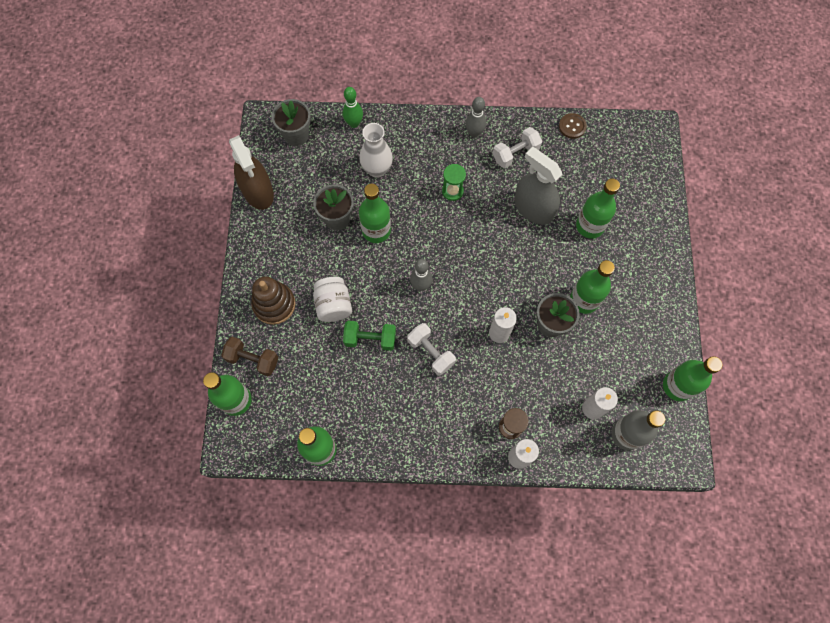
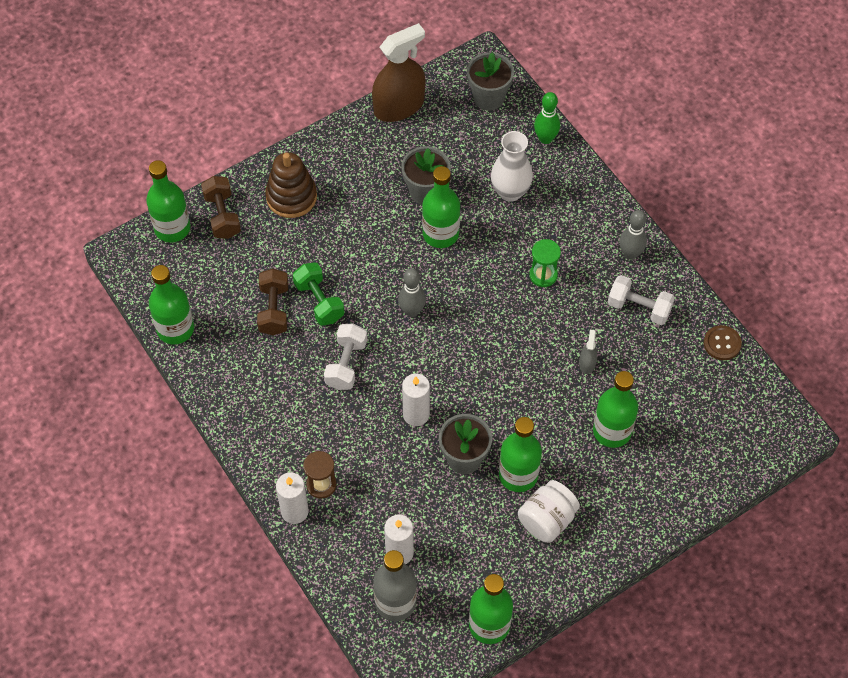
camera: 55 degrees right, 10 degrees down
(258, 191) = (399, 106): brown spray bottle -> brown spray bottle turned 150 degrees counterclockwise
(333, 305) = (330, 247): white jar -> white jar (547, 520)
(354, 372) = (274, 309): none -> brown dumbbell
(533, 208) = (587, 363): grey spray bottle -> grey spray bottle, size x0.42

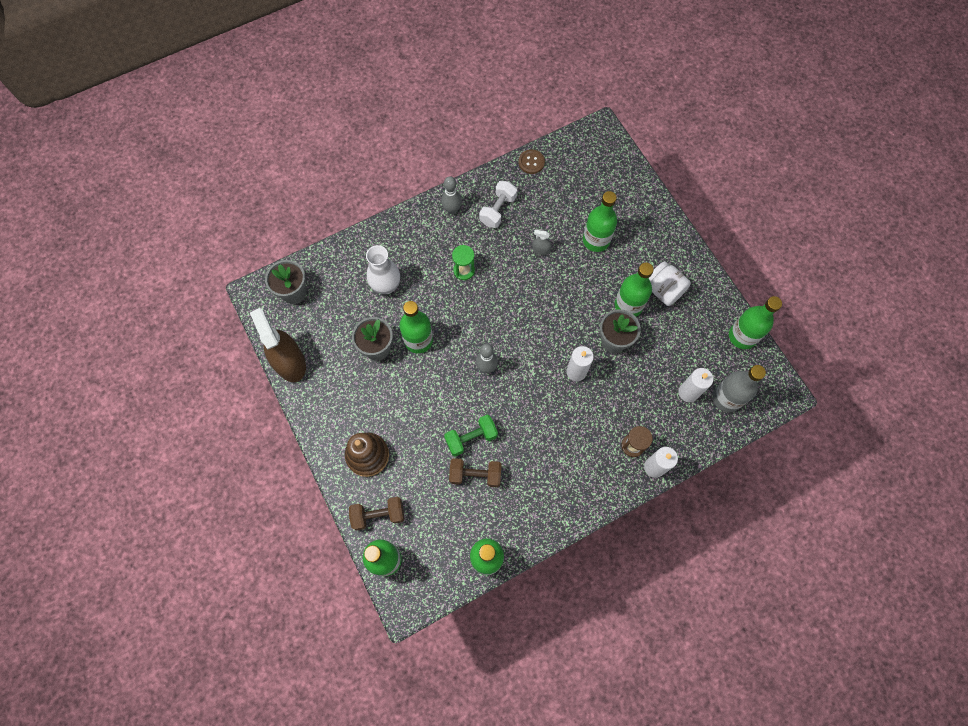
camera: 85 degrees left, 10 degrees up
(346, 364) = (529, 420): white dumbbell -> none
(545, 138) = (340, 255): green bowling pin -> none

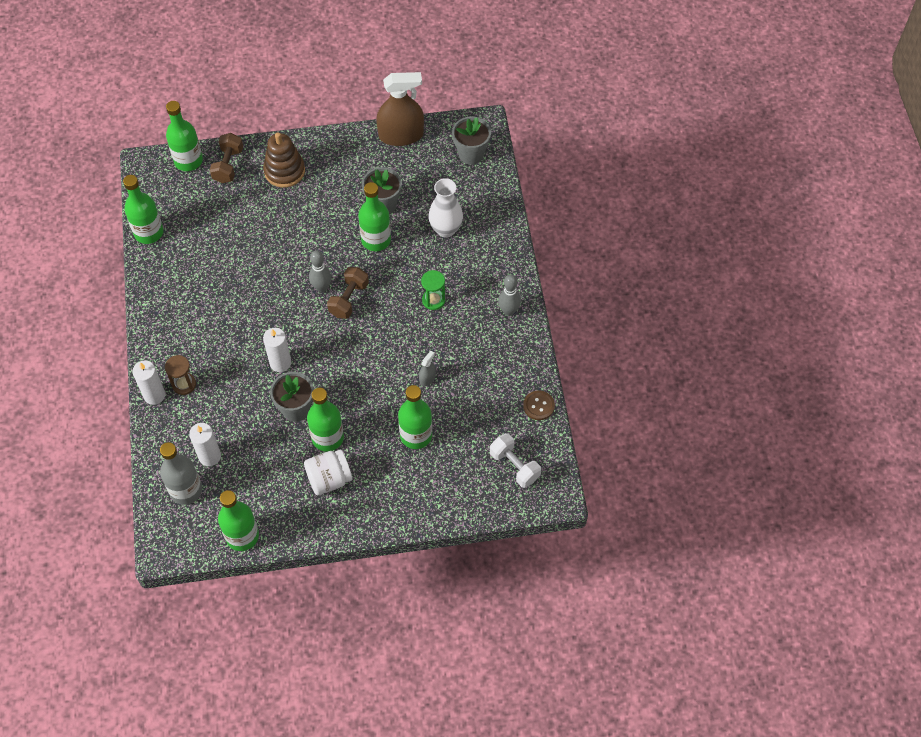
camera: 110 degrees right, 10 degrees down
(471, 438) = (260, 254): green dumbbell -> none
(475, 475) = (224, 246): brown dumbbell -> brown dumbbell (349, 299)
(498, 210) = (491, 353): white dumbbell -> white dumbbell (514, 466)

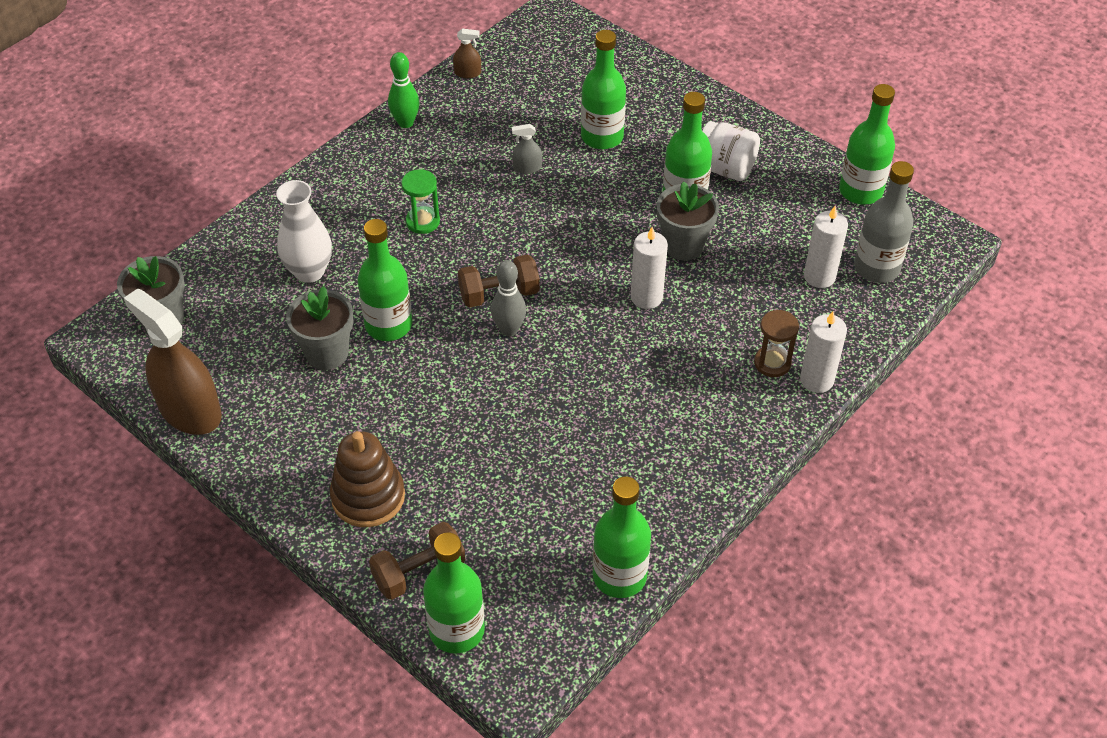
camera: 130 degrees left, 10 degrees down
(508, 311) = (373, 155): grey bowling pin -> none
(514, 466) = (553, 54): white dumbbell -> none
(522, 344) = (405, 123): none -> green bowling pin
(538, 406) = (467, 73): brown button -> brown spray bottle

